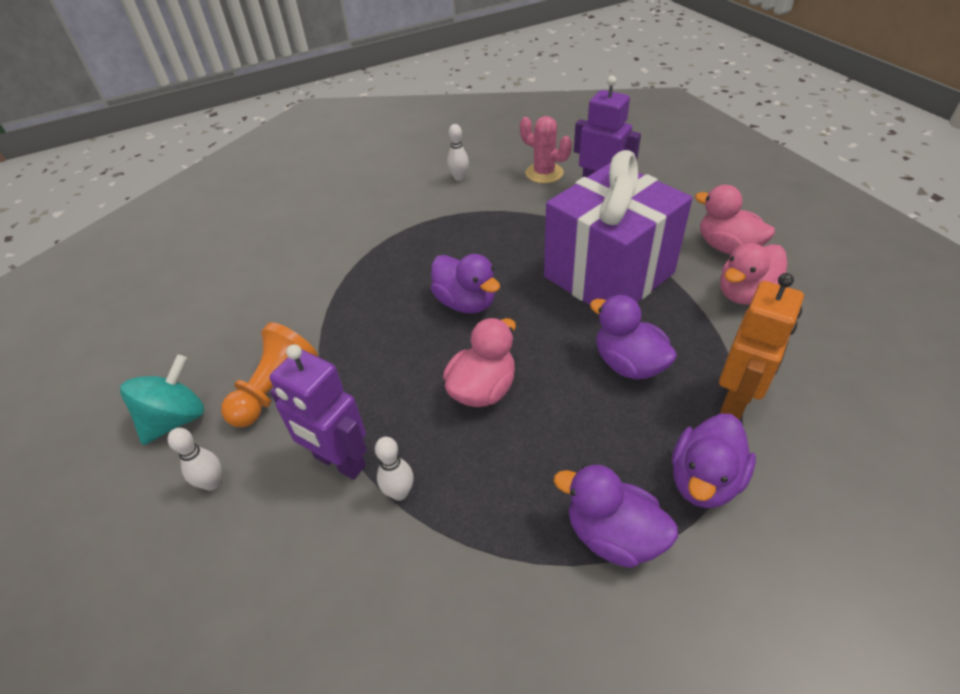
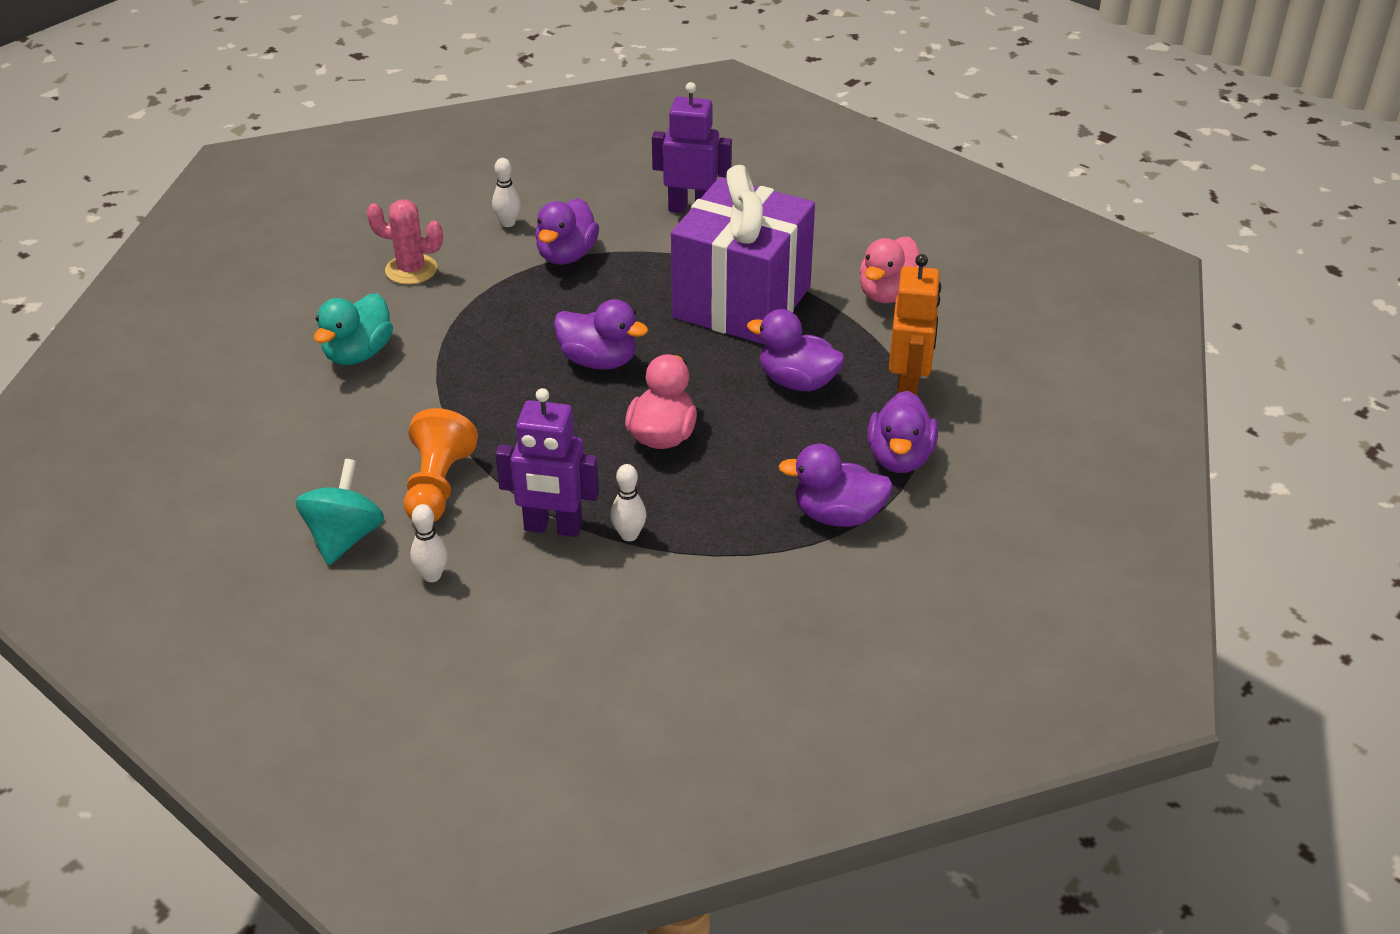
camera: 25 degrees left, 5 degrees down
(296, 257) = (358, 353): none -> turquoise duck
(487, 209) = (566, 255): none -> purple duck
(544, 173) = (614, 200): pink cactus -> pink cactus (411, 270)
(727, 247) = (855, 250): pink duck -> none

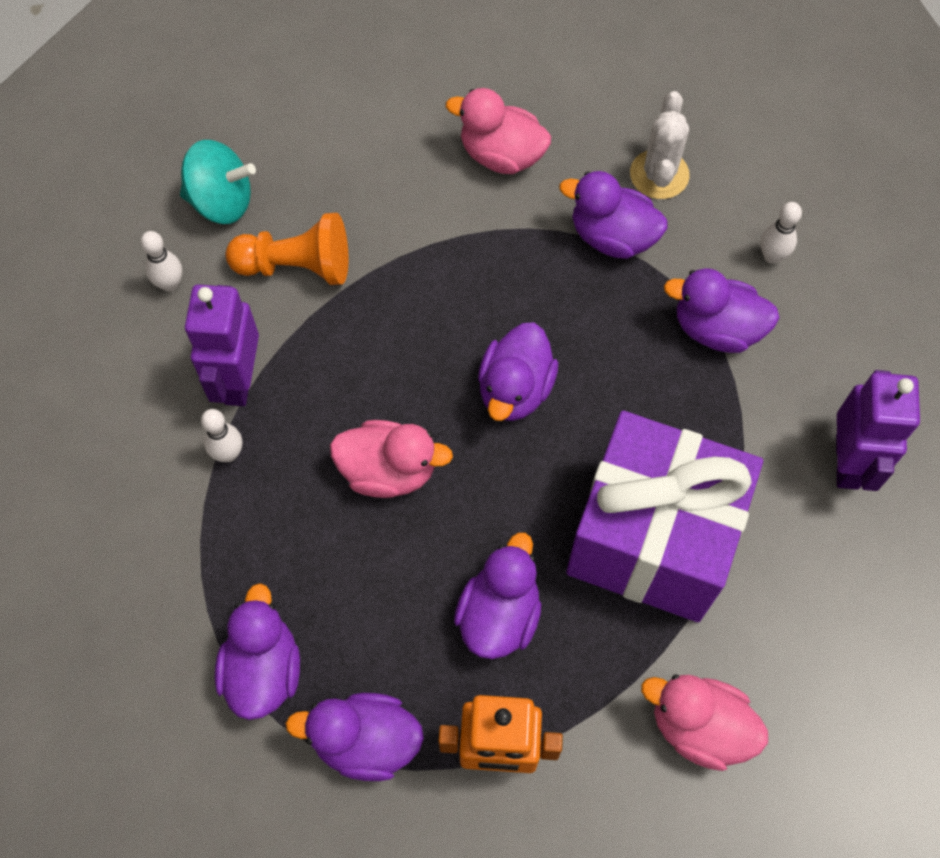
camera: 85 degrees right, 25 degrees up
(358, 353) = (501, 155): turquoise duck -> pink duck
(411, 270) = (659, 174): pink cactus -> white cactus
(465, 299) = (612, 237): none -> purple duck

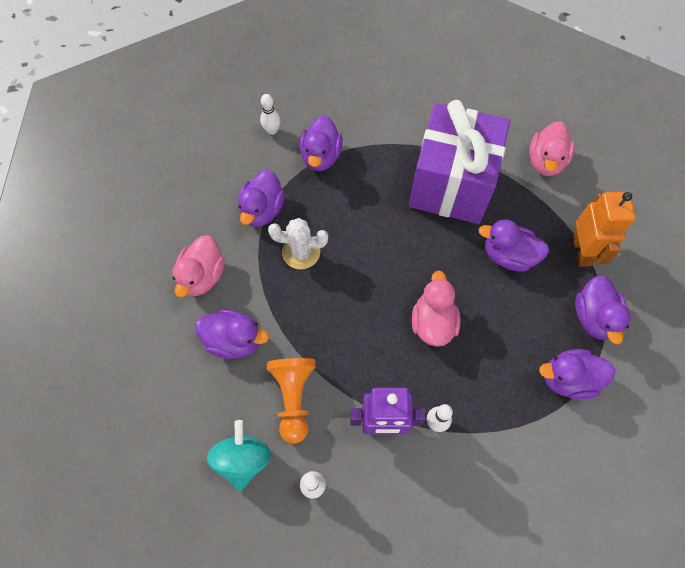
camera: 95 degrees left, 0 degrees up
(515, 389) = (370, 257): purple duck -> purple duck (234, 340)
(659, 174) = (217, 187): white cactus -> white cactus (301, 252)
(848, 462) = (393, 99): purple robot -> none

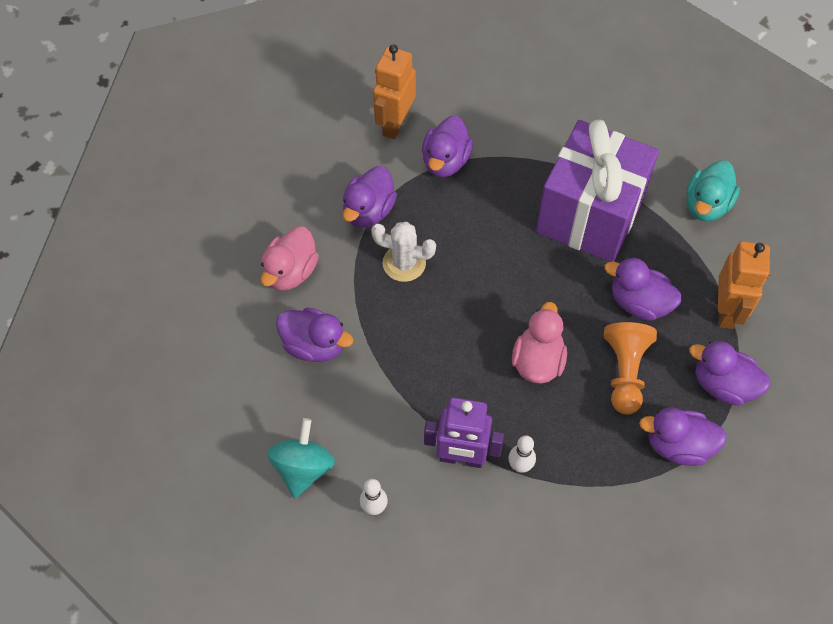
camera: 10 degrees right, 5 degrees down
(272, 130) = (394, 124): white bowling pin -> orange robot
(293, 398) = (368, 415): orange pawn -> orange pawn (625, 372)
(545, 162) = (706, 205): pink duck -> turquoise duck
(594, 317) = (723, 385): purple duck -> purple duck turned 105 degrees clockwise

